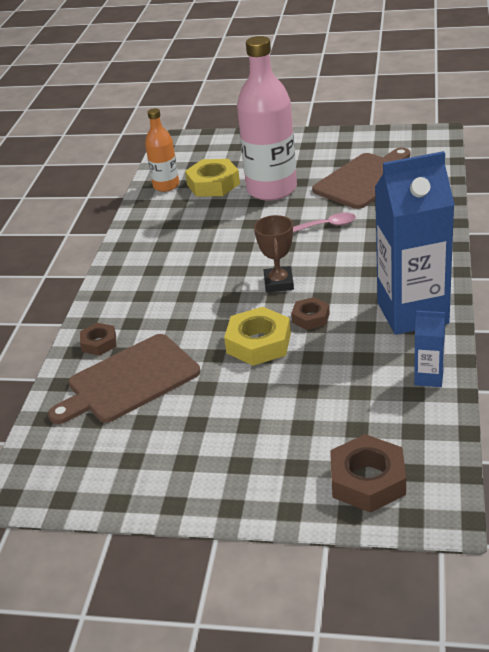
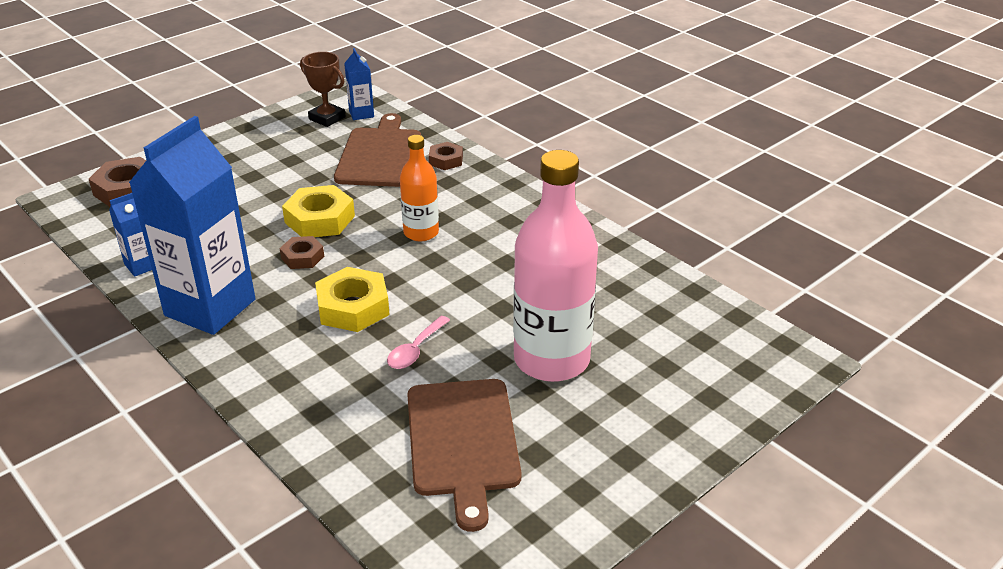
camera: 125 degrees right, 0 degrees up
(62, 445) = (361, 114): none -> blue carton
(166, 186) = (673, 297): orange bottle -> orange bottle (421, 233)
(213, 184) = (628, 328): yellow nut -> yellow nut (353, 307)
(279, 283) = (375, 268): brown trophy -> brown trophy (327, 118)

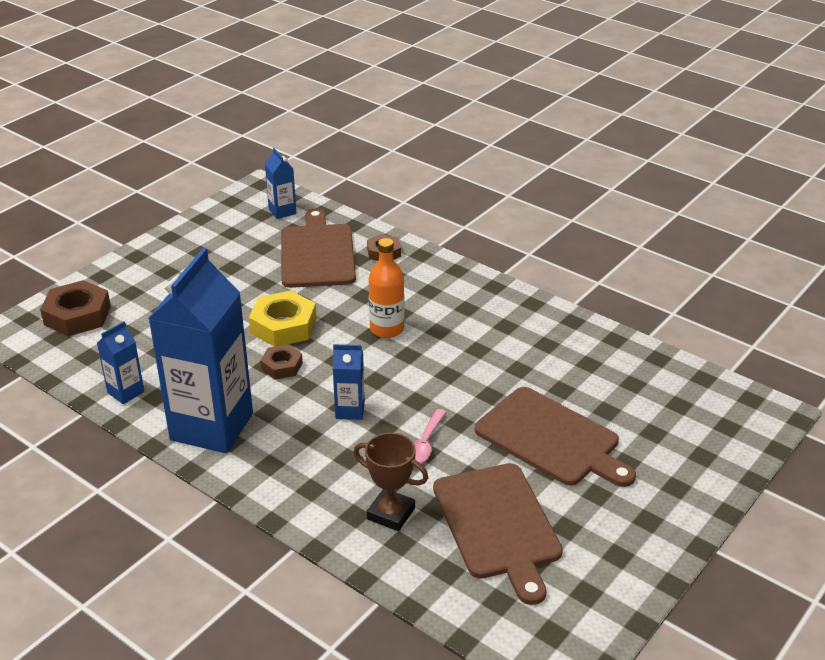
camera: 10 degrees left, 0 degrees up
(327, 118) = (249, 219): brown trophy -> brown trophy (391, 514)
(353, 307) = (350, 410): yellow nut -> blue carton
(551, 359) = (551, 439): pink bottle -> brown cutting board

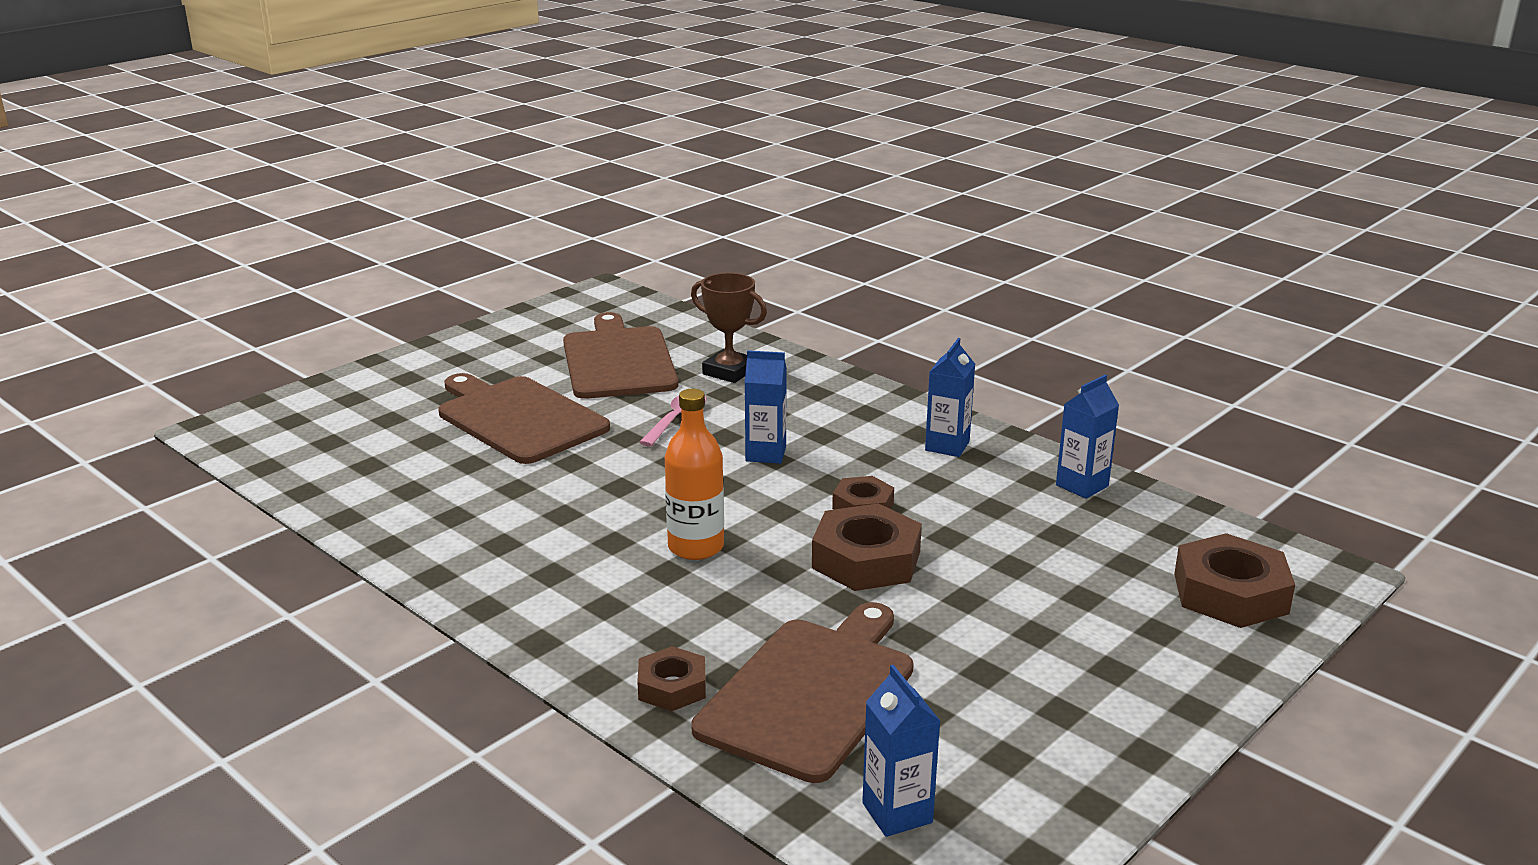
camera: 175 degrees left, 10 degrees down
(212, 427) = (947, 446): blue carton -> blue carton, size x0.44
(283, 326) = (866, 560): yellow nut -> brown nut
(317, 253) = (811, 692): brown cutting board -> brown cutting board turned 150 degrees counterclockwise

